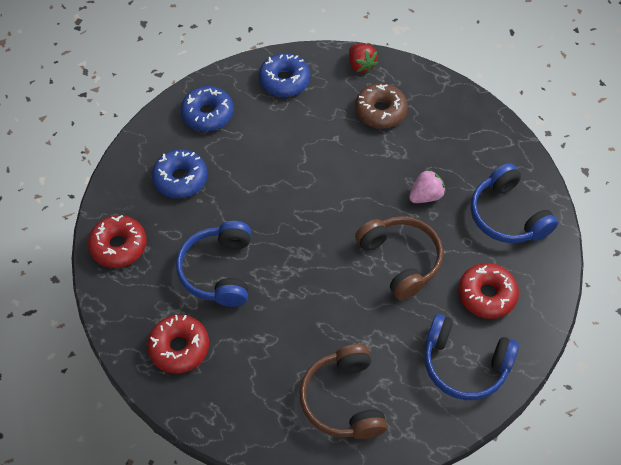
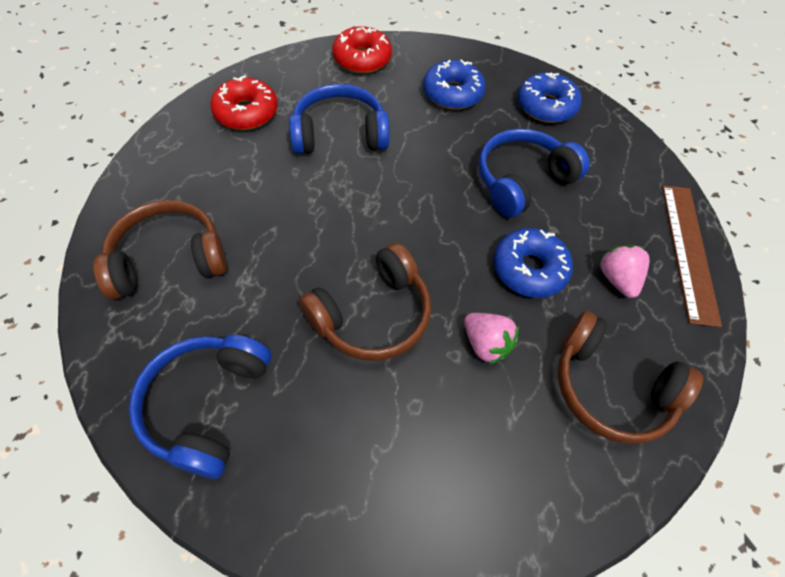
camera: 80 degrees right, 0 degrees up
(284, 81) = (624, 170): blue donut -> blue donut (529, 269)
(361, 65) = (688, 251): red strawberry -> brown ruler
(380, 111) = (617, 279): brown donut -> pink strawberry
(457, 136) = (610, 387): none -> brown headphones
(486, 295) = (322, 437): red donut -> none
(507, 215) = (474, 471): blue headphones -> blue headphones (522, 181)

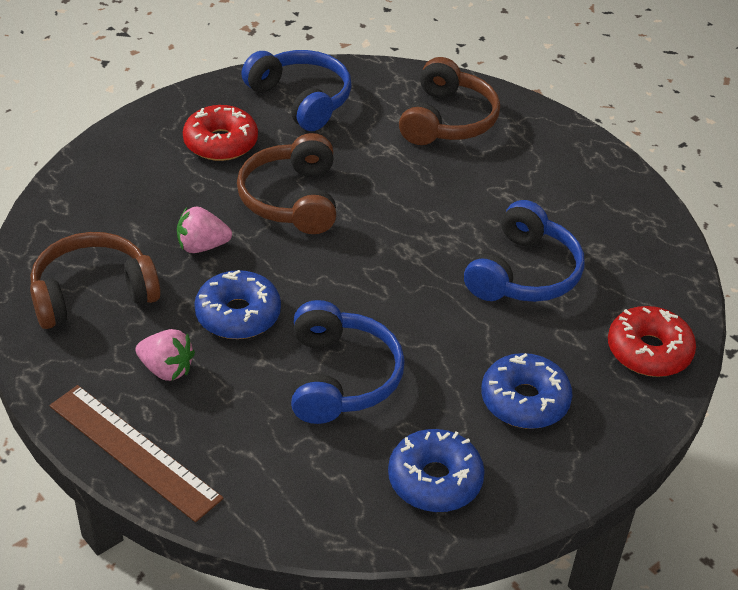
camera: 125 degrees right, 15 degrees down
(246, 112) = (607, 221): red donut -> red donut (221, 143)

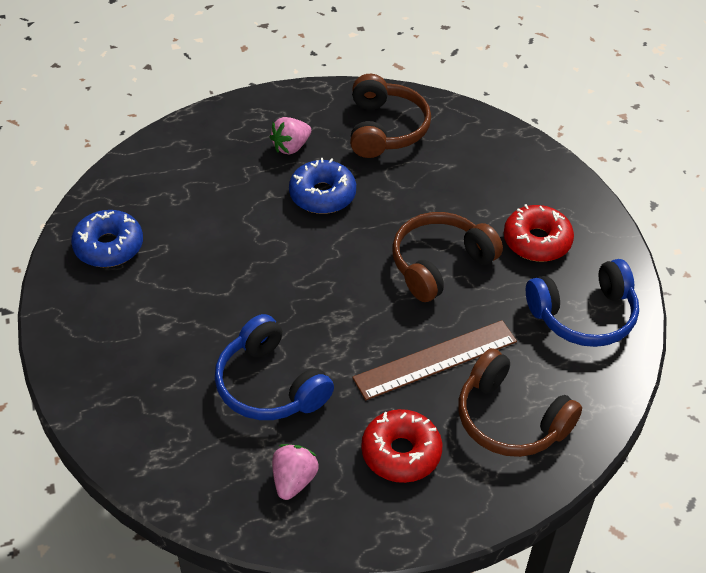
camera: 115 degrees right, 5 degrees up
(134, 451) = (230, 117): brown ruler -> brown ruler (435, 360)
(202, 246) = (407, 195): pink strawberry -> pink strawberry (293, 480)
(292, 199) = (440, 264): brown headphones -> brown headphones turned 60 degrees counterclockwise
(340, 377) = (228, 229): blue headphones -> none
(524, 401) = (139, 324): blue donut -> none
(648, 351) = (133, 431): red donut -> red donut (401, 453)

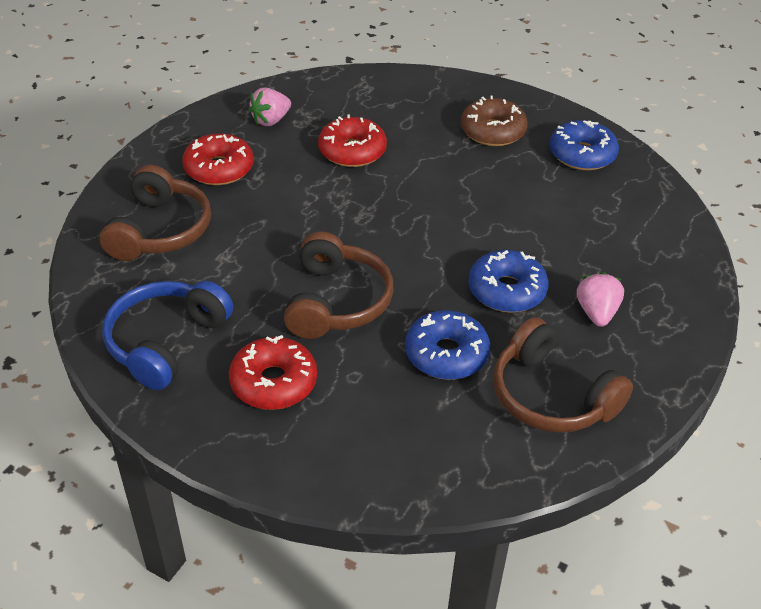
camera: 135 degrees right, 5 degrees down
(134, 317) = (492, 131): none -> brown donut
(270, 385) = (352, 151): blue headphones -> red donut
(293, 480) = (271, 120): pink strawberry -> pink strawberry turned 75 degrees clockwise
(413, 186) = (446, 354): none -> blue donut
(435, 360) = (257, 232): brown ruler -> none
(510, 419) = (160, 230): brown headphones -> brown headphones turned 105 degrees clockwise

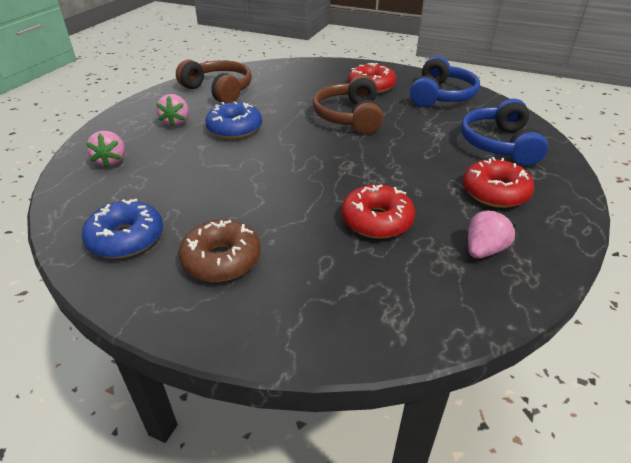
camera: 175 degrees right, 5 degrees down
(160, 230) = (499, 144): brown headphones -> blue headphones
(446, 354) = (277, 100): blue donut -> none
(649, 246) = (111, 161): none -> pink strawberry

